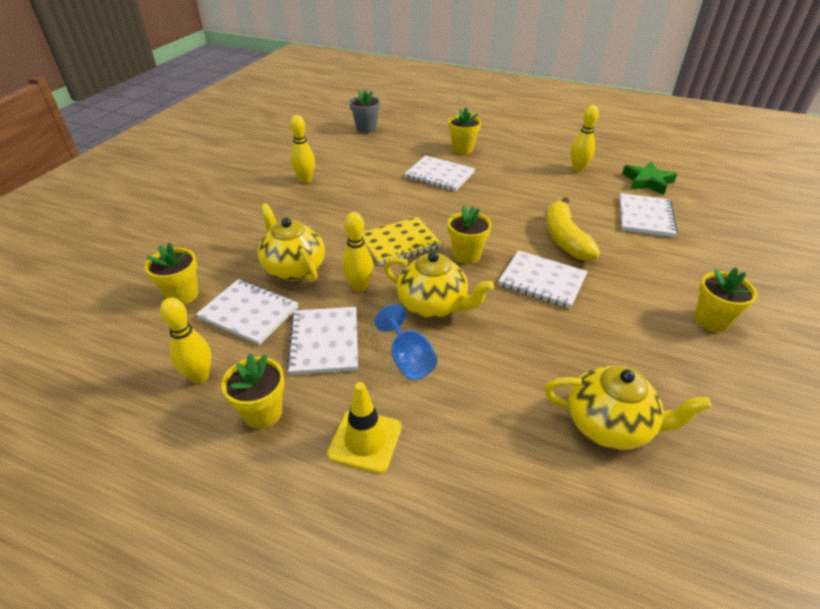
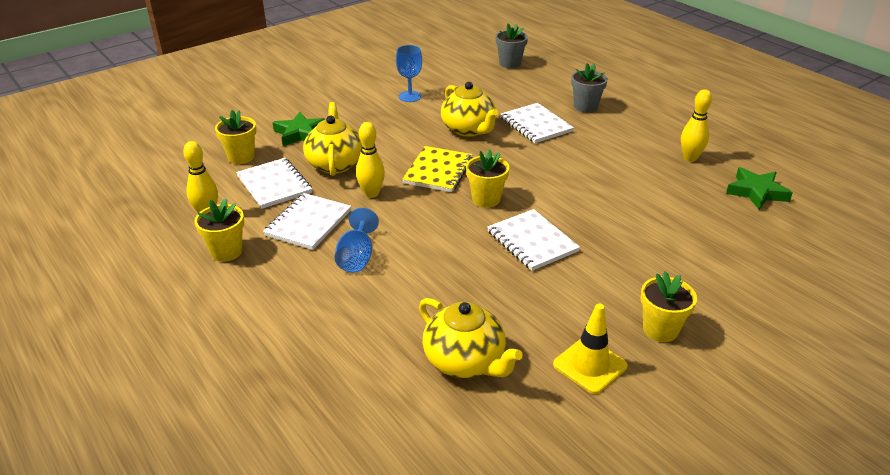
camera: 30 degrees right, 5 degrees down
(228, 248) = (300, 133): none -> green star
(305, 180) = (410, 96): yellow bowling pin -> blue goblet
(365, 440) = (275, 295): yellow traffic cone -> yellow traffic cone (590, 365)
(399, 242) = (438, 171): yellow notebook -> yellow notebook turned 75 degrees counterclockwise
(433, 305) = (416, 227): yellow teapot -> yellow teapot (469, 129)
(462, 149) = (585, 107): yellow flower pot -> grey flower pot
(565, 238) = (596, 215): yellow banana -> none
(645, 217) = (709, 223): white notebook -> none

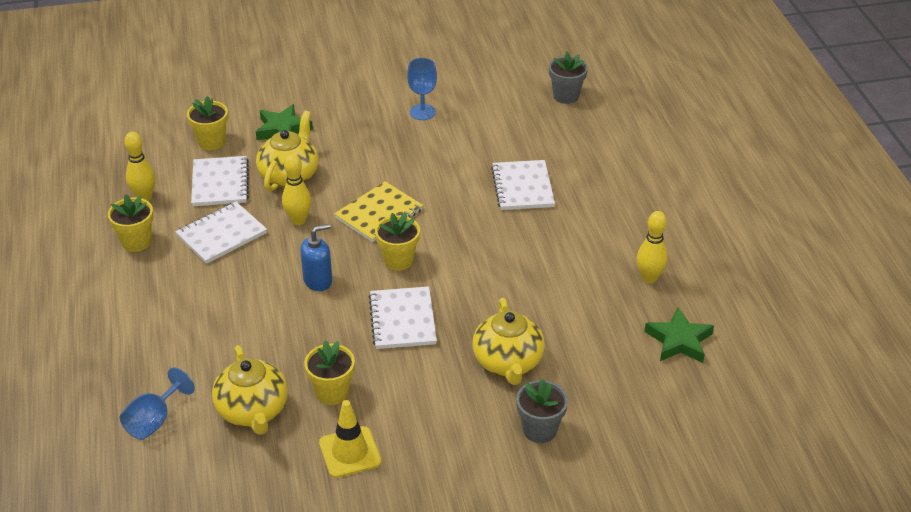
camera: 25 degrees right, 5 degrees up
(357, 257) = (237, 284): blue goblet -> blue goblet (154, 421)
(430, 233) = (318, 281): none -> blue soap dispenser
(469, 129) = (449, 172): yellow teapot -> yellow teapot (508, 362)
(585, 107) = (597, 179): grey flower pot -> grey flower pot (539, 430)
(660, 329) = (439, 444): yellow flower pot -> yellow flower pot (332, 392)

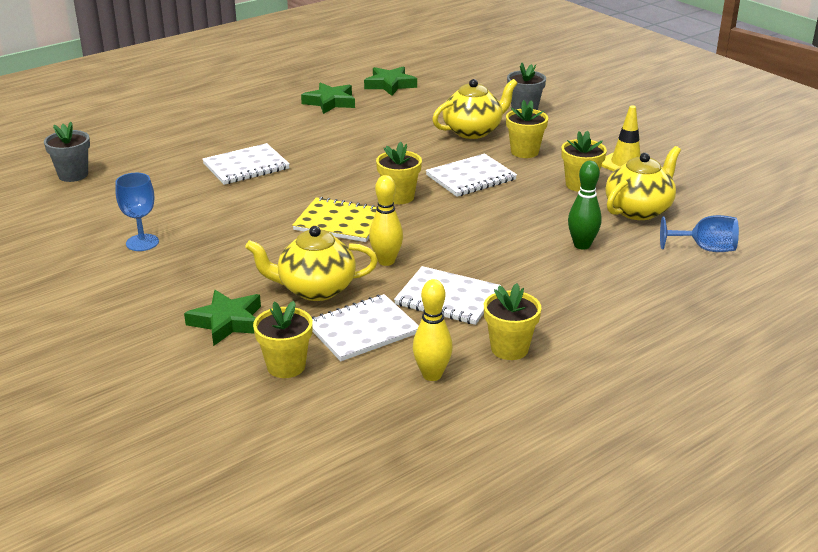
camera: 115 degrees left, 10 degrees down
(228, 341) = (582, 245): none -> green bowling pin
(318, 281) = (462, 226): blue soap dispenser -> none
(432, 382) = (524, 152): none -> yellow flower pot
(649, 278) = (330, 102): yellow bowling pin -> green star

